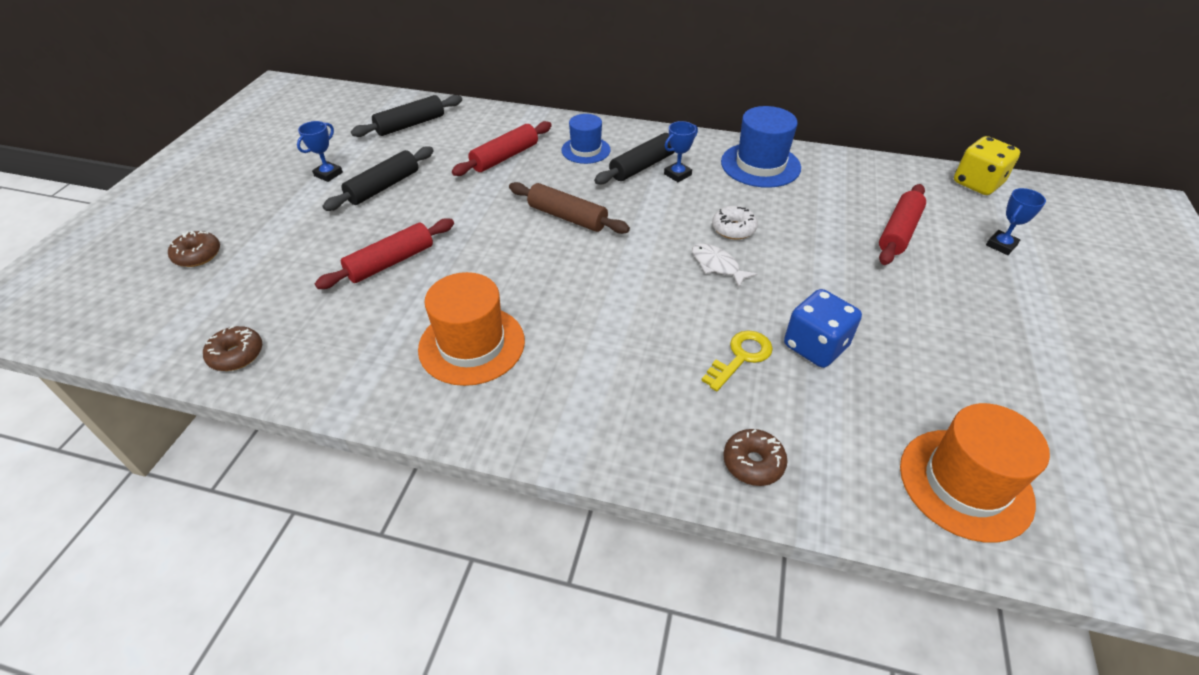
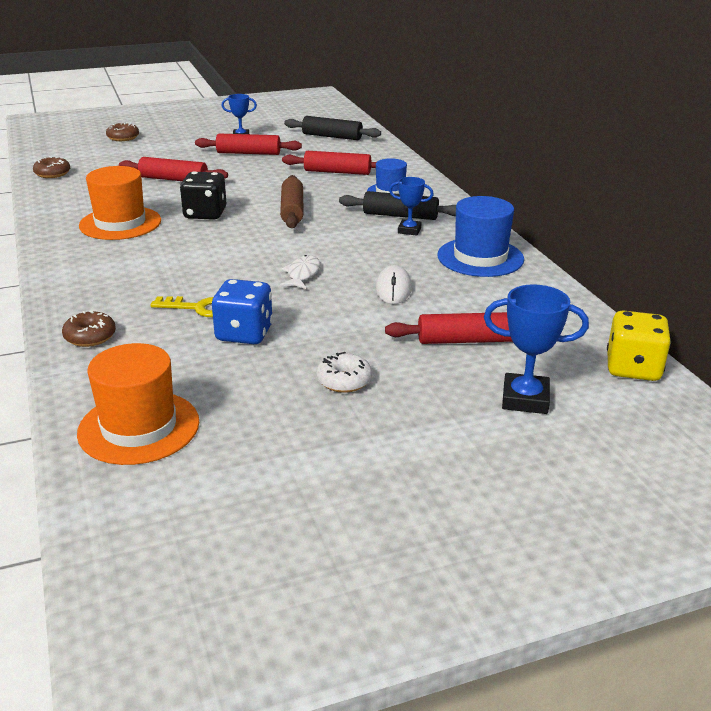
camera: 55 degrees right, 15 degrees down
(383, 187) = (248, 153): black rolling pin -> red rolling pin
(515, 274) = (205, 214): none -> black dice
(733, 229) = (362, 269): white donut -> white donut (344, 381)
(785, 229) = (393, 289): none -> white mouse
(1001, 245) = (525, 399): blue trophy -> blue trophy, size x1.58

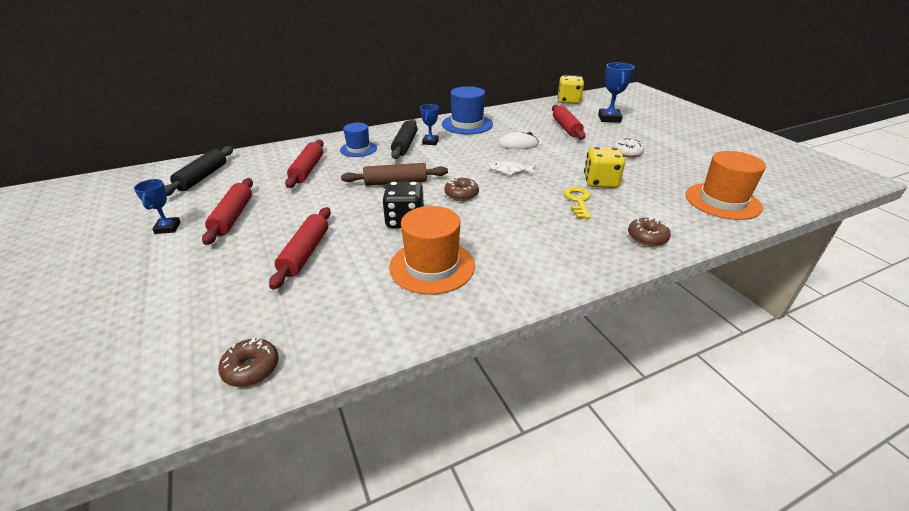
camera: 95 degrees left, 5 degrees up
(123, 138) = (102, 329): brown donut -> brown donut (461, 194)
(244, 334) = (600, 182): blue dice -> yellow dice

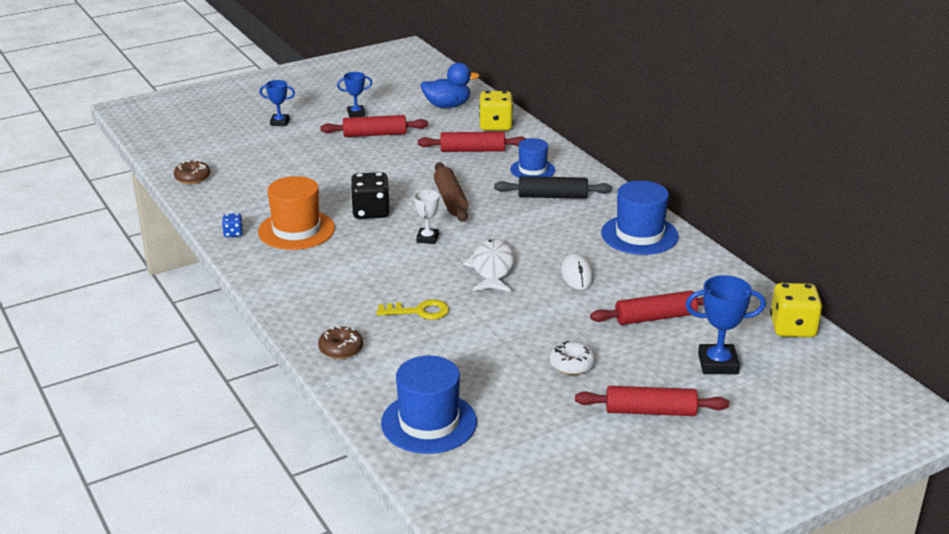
camera: 85 degrees right, 5 degrees down
(202, 177) = (447, 106): black rolling pin -> blue duck
(305, 253) = (318, 174): red rolling pin -> red rolling pin (650, 411)
(430, 142) = (567, 212): blue trophy -> blue trophy (279, 122)
(430, 315) = (233, 233): none -> blue dice
(461, 194) = (427, 238): brown donut -> white trophy
(510, 171) = (492, 268): white fish -> white fish, size x1.55
(600, 182) = (470, 331): yellow dice -> yellow dice (495, 126)
(722, 201) = (429, 422): orange hat -> blue hat

